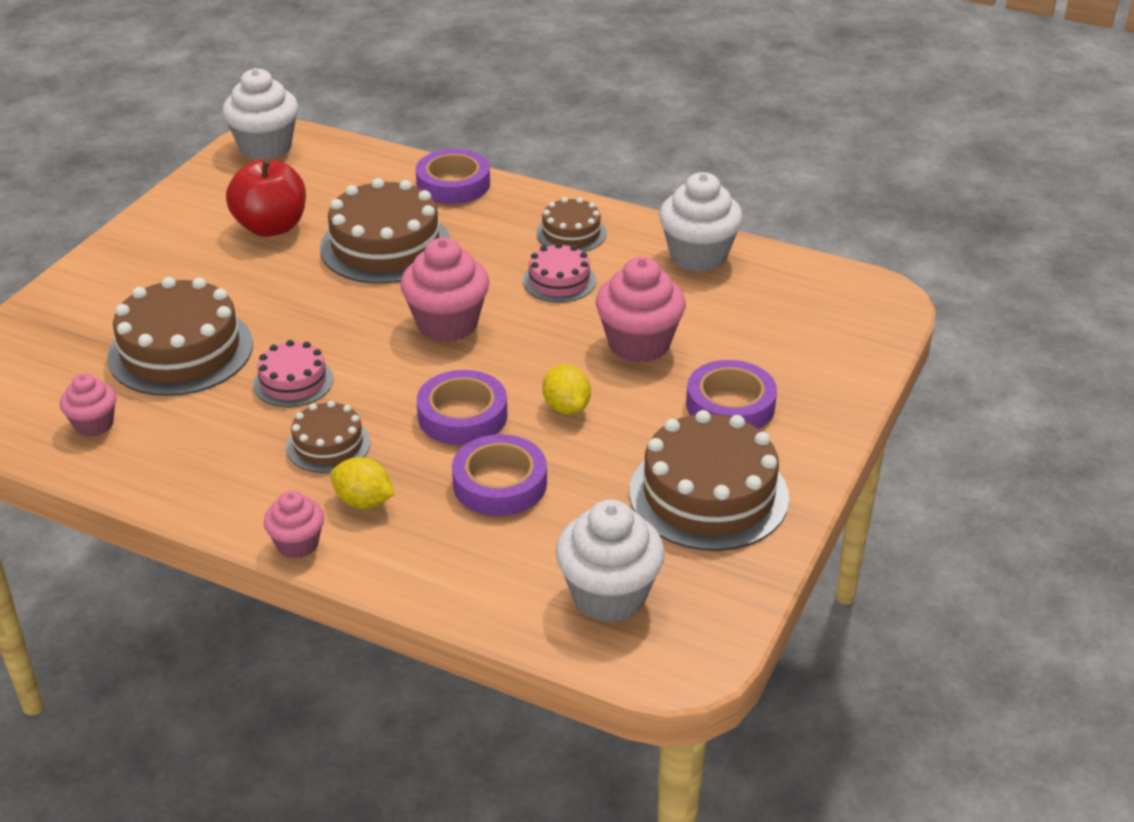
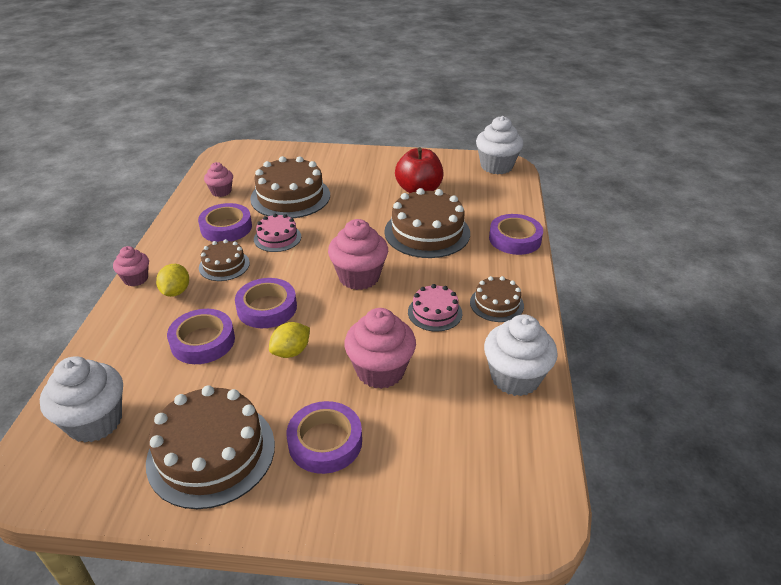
camera: 70 degrees right, 0 degrees up
(220, 431) = (226, 227): none -> purple tape

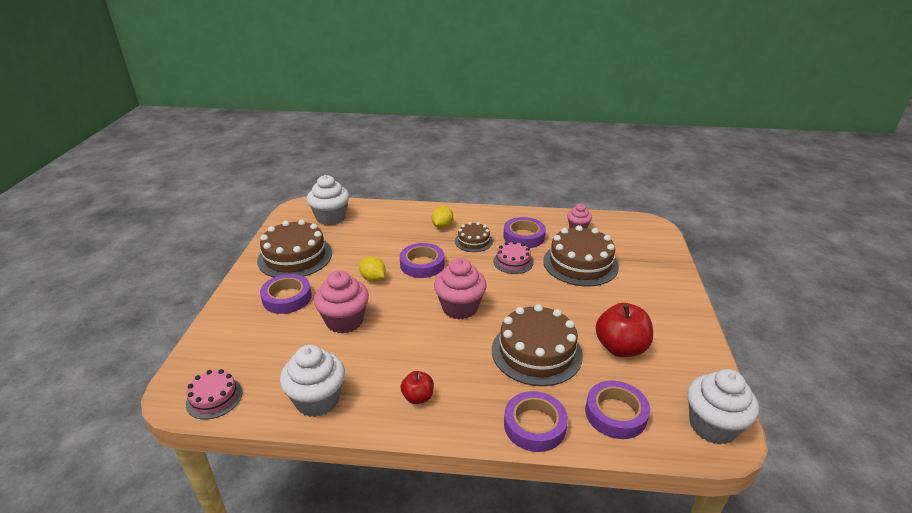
camera: 90 degrees right, 5 degrees down
(136, 279) = (456, 210): pink cupcake -> none
(176, 292) = (442, 226): yellow lemon -> yellow lemon turned 75 degrees counterclockwise
(203, 341) = (390, 242): purple tape -> purple tape (615, 414)
(435, 312) = (409, 353): pink cake -> pink cake (214, 398)
(496, 304) = (418, 397): brown cake -> red apple

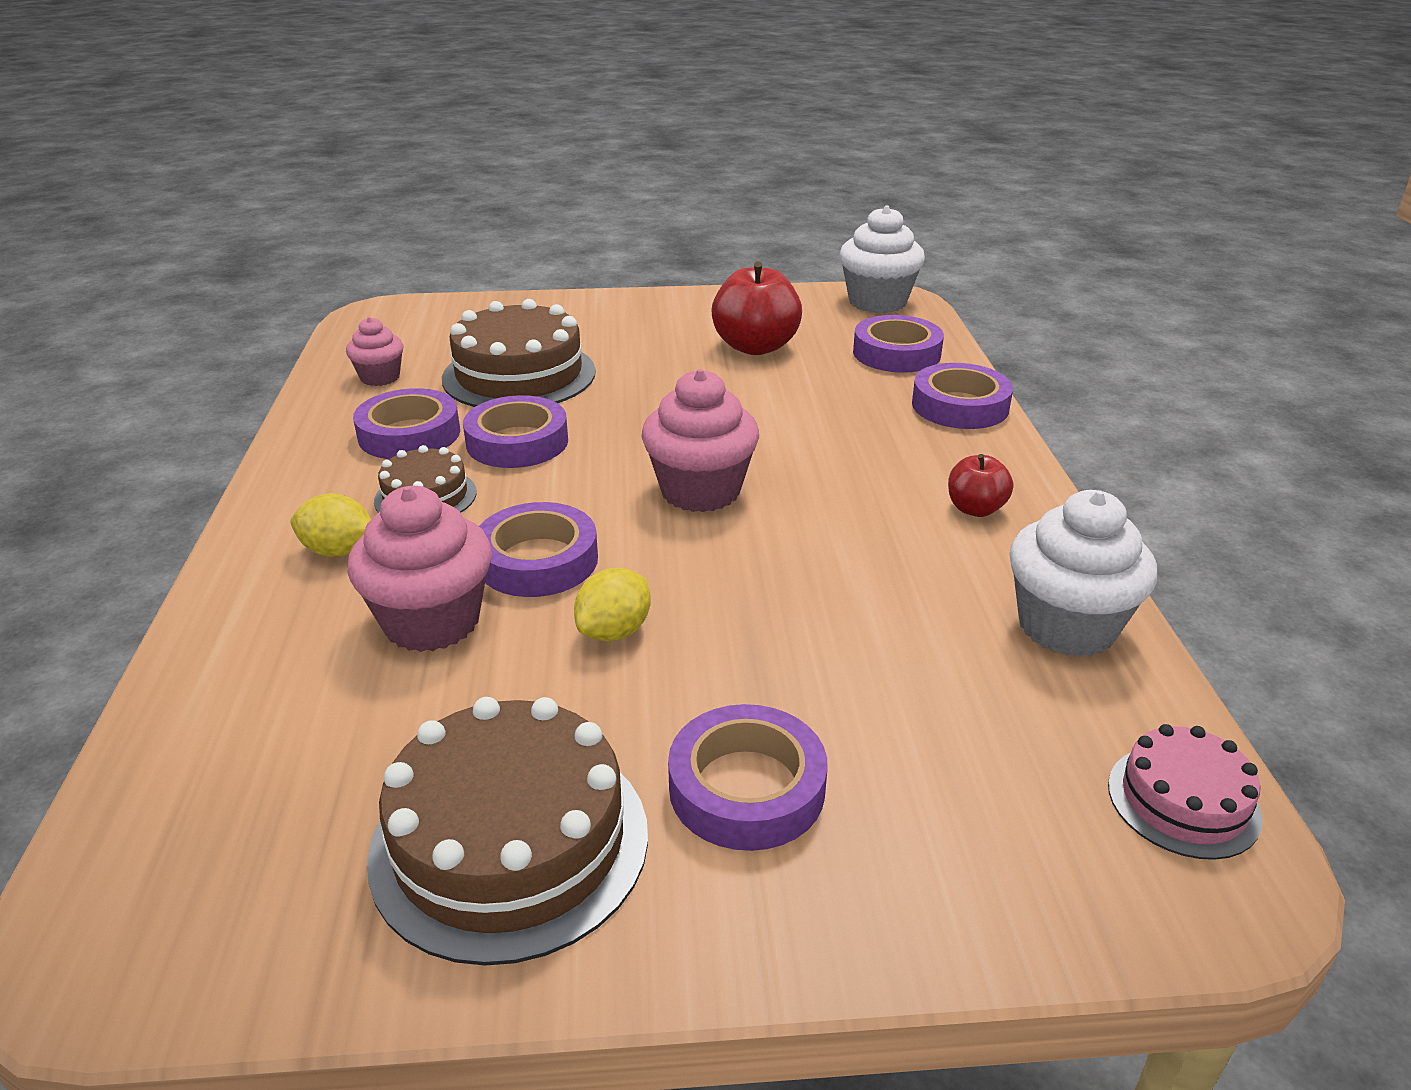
camera: 100 degrees left, 0 degrees up
(331, 218) = (226, 815): white cupcake -> none
(344, 321) = (806, 644): pink cupcake -> pink cupcake (432, 622)
(513, 262) = (517, 442): pink cake -> purple tape
(536, 352) = (798, 409): brown cake -> none

